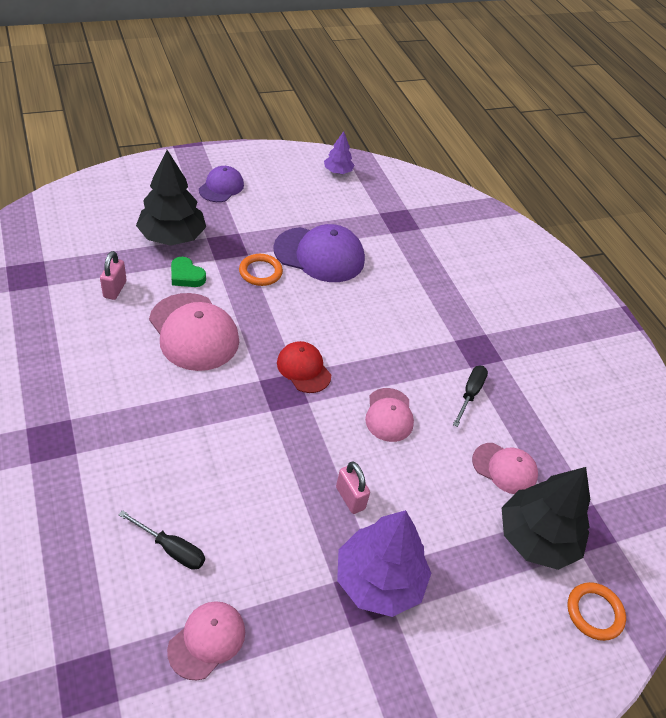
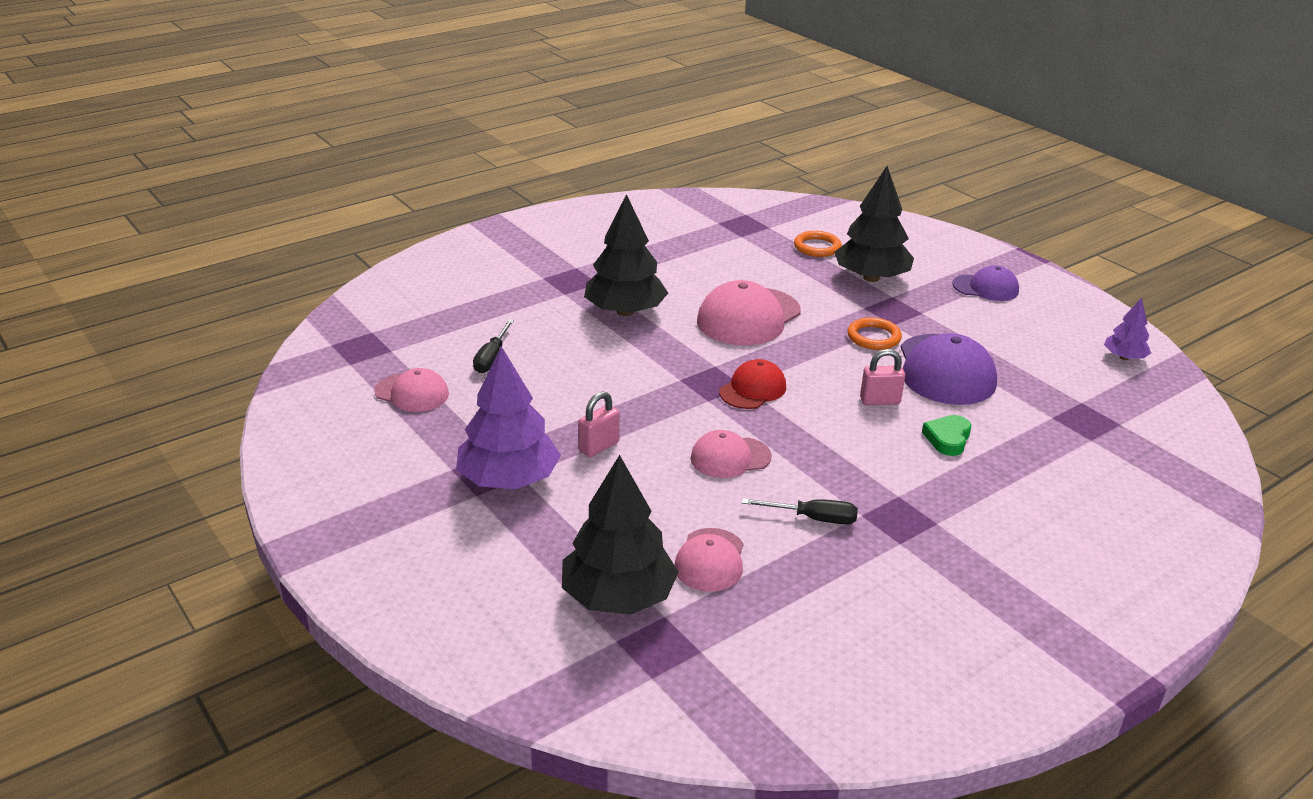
camera: 80 degrees right, 15 degrees down
(115, 289) = (766, 266): pink padlock -> pink padlock (880, 401)
(138, 414) = (625, 311): none -> black tree
(186, 276) = (822, 297): green heart -> green heart (947, 439)
(594, 612) = (533, 657): orange ring -> orange ring (817, 247)

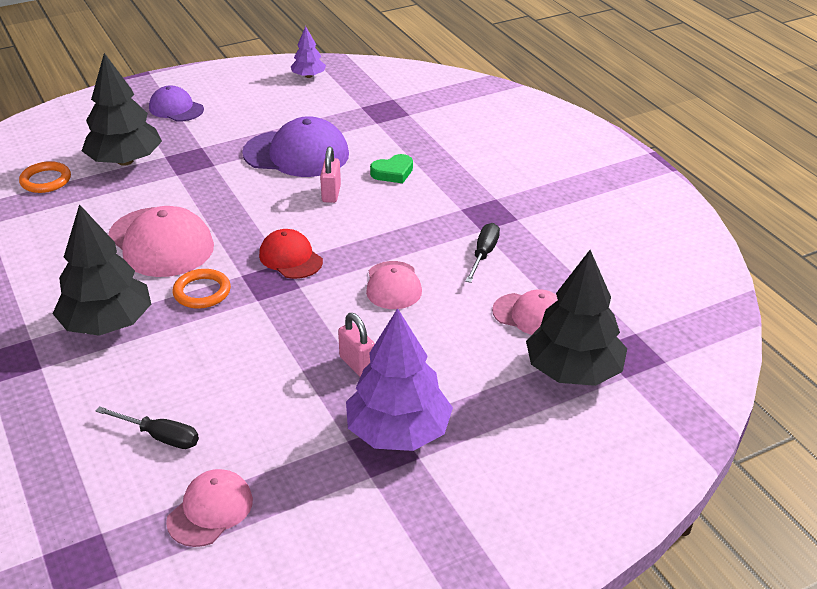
camera: 80 degrees left, 5 degrees up
(873, 337) = (230, 179): orange ring -> orange ring (202, 292)
(947, 439) = (393, 172): green heart -> green heart turned 60 degrees counterclockwise
(986, 288) = (176, 108): purple cap -> purple cap turned 75 degrees counterclockwise

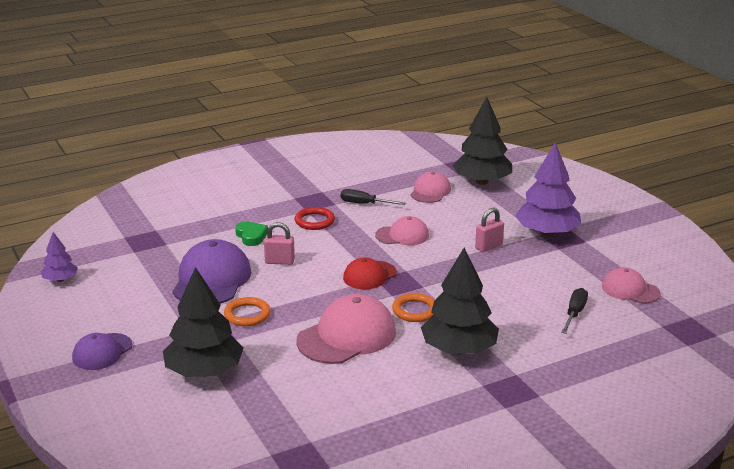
camera: 90 degrees left, 10 degrees down
(46, 180) = (233, 417): orange ring -> orange ring (247, 315)
(432, 215) = (314, 221): none -> red ring

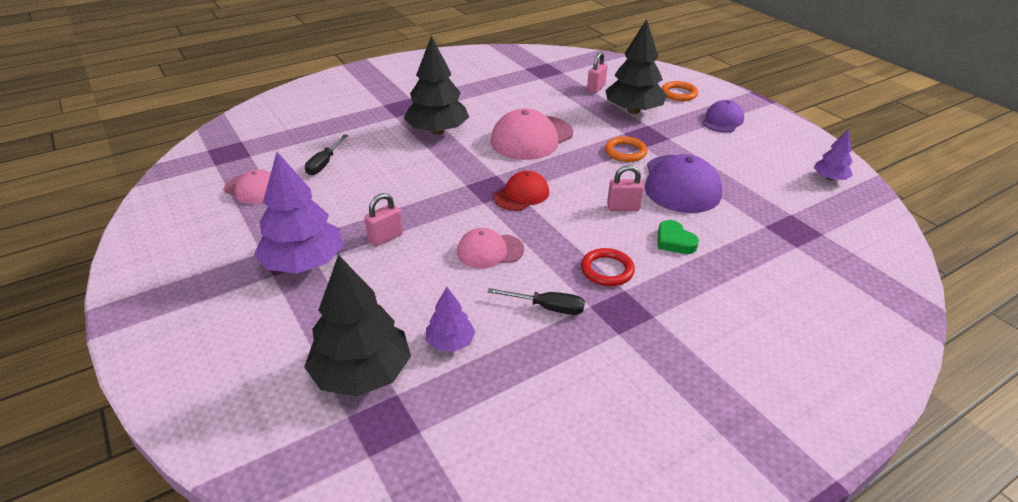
camera: 175 degrees right, 10 degrees up
(234, 415) = (596, 88): none -> pink padlock
(415, 310) = (474, 161): orange ring -> orange ring (679, 94)
(430, 191) = (450, 342): pink cap -> purple tree

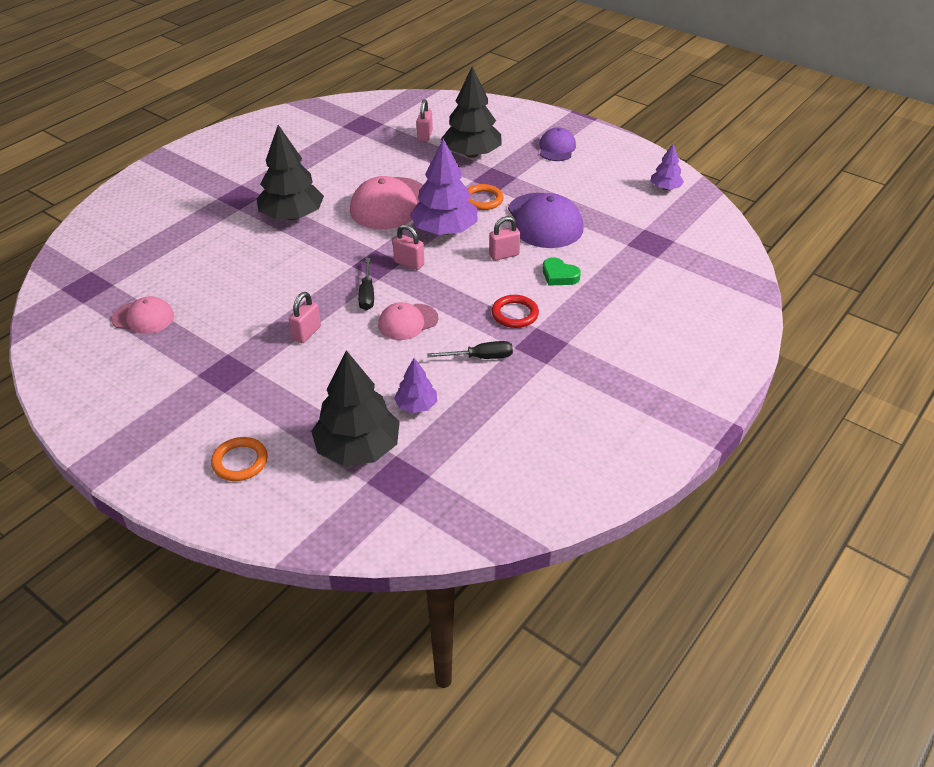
camera: 20 degrees left, 5 degrees up
(304, 263) = (245, 374): purple tree -> purple tree (444, 230)
(324, 163) = (198, 275): black screwdriver -> black screwdriver (367, 294)
(522, 195) = (409, 263): red cap -> pink padlock
(679, 94) = (506, 126): orange ring -> orange ring (240, 461)

